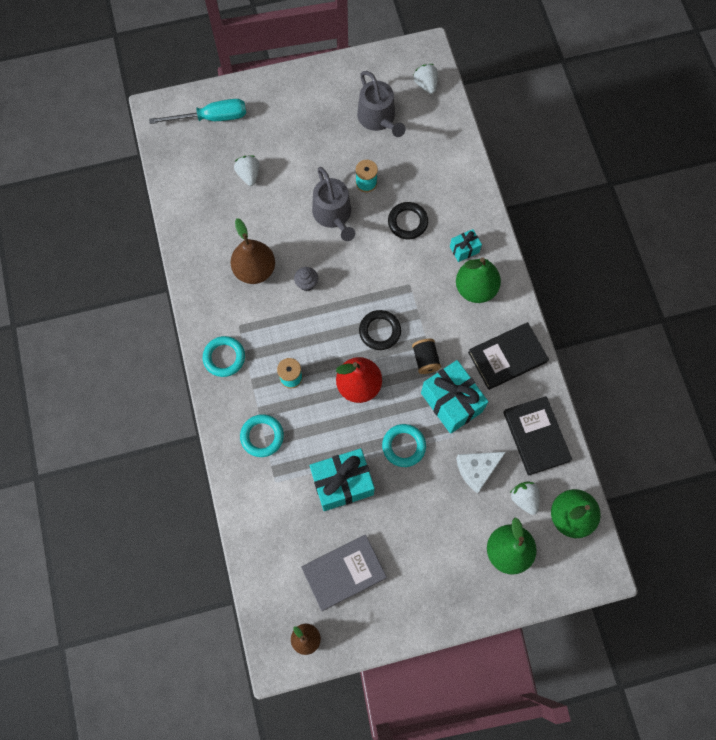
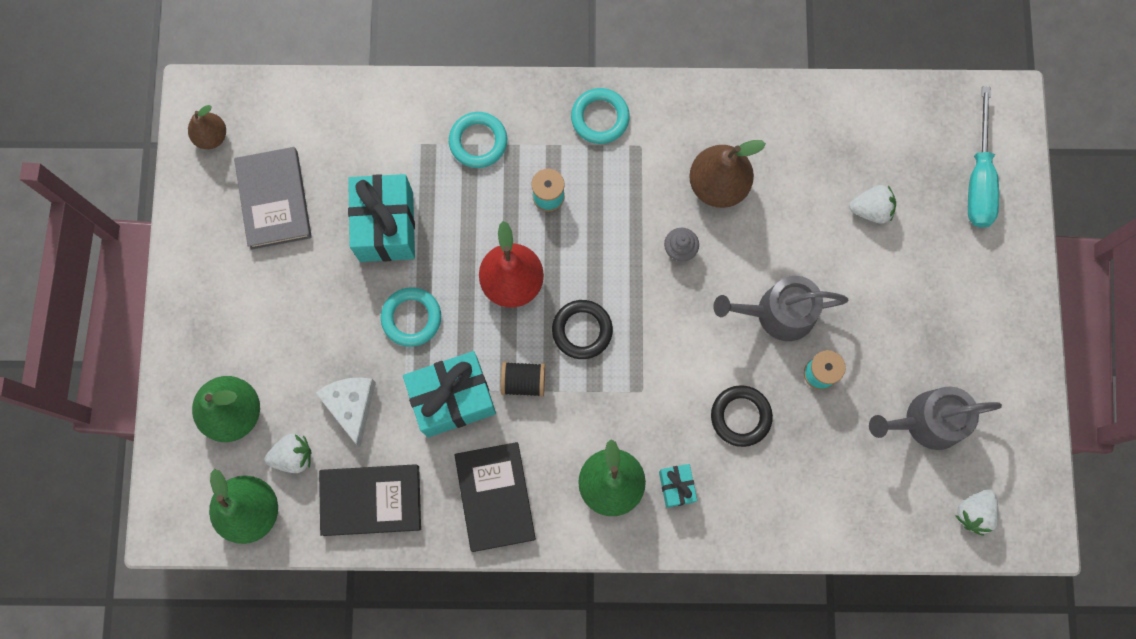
camera: 105 degrees right, 5 degrees up
(426, 84) = (974, 512): white strawberry -> white strawberry turned 135 degrees clockwise

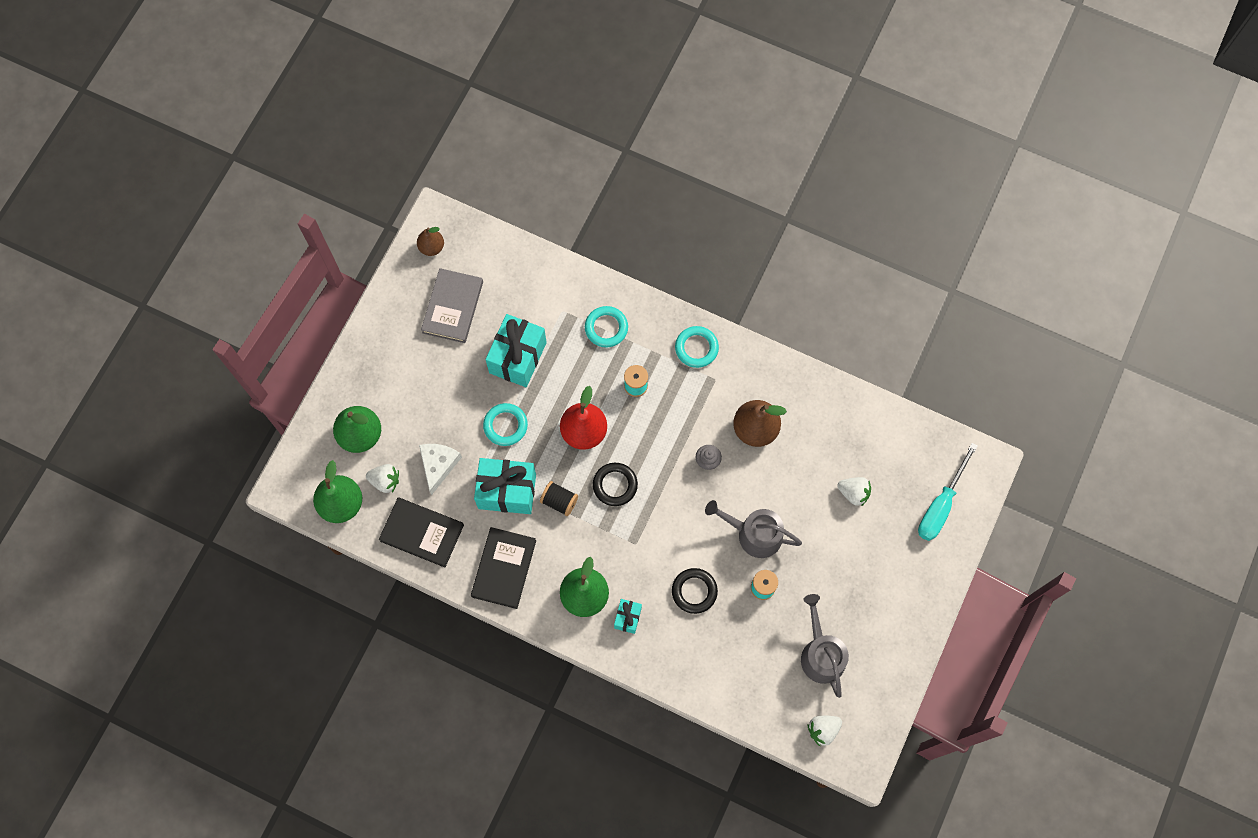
camera: 25 degrees right, 5 degrees down
(927, 421) = (821, 654): grey watering can -> grey watering can turned 60 degrees clockwise

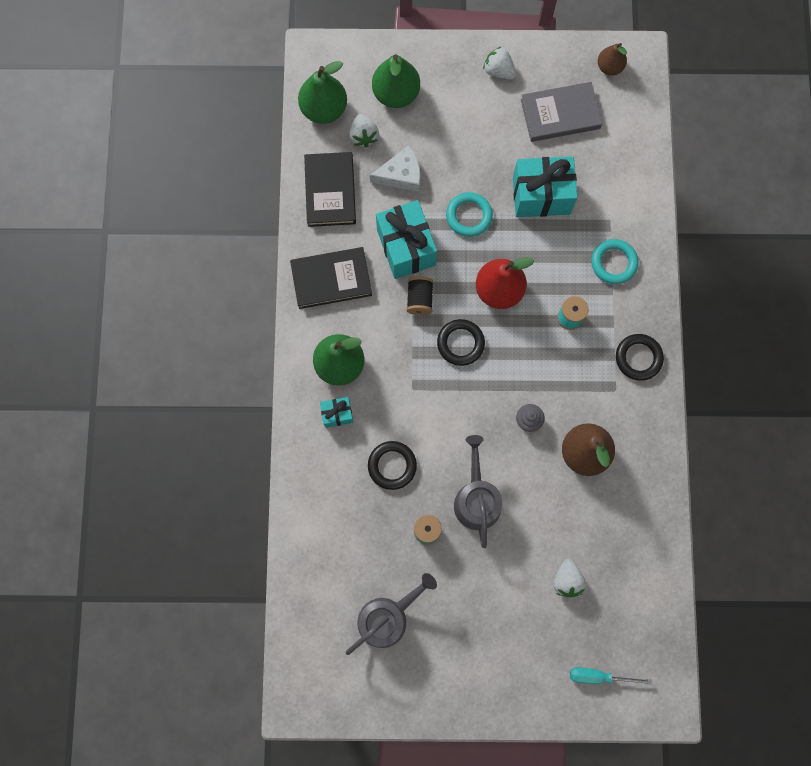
camera: 65 degrees right, 5 degrees up
(696, 348) = (638, 358): turquoise ring -> black ring
(823, 730) = (313, 652): white strawberry -> white strawberry (499, 71)
(940, 505) = (598, 676): turquoise screwdriver -> turquoise screwdriver, size x0.64

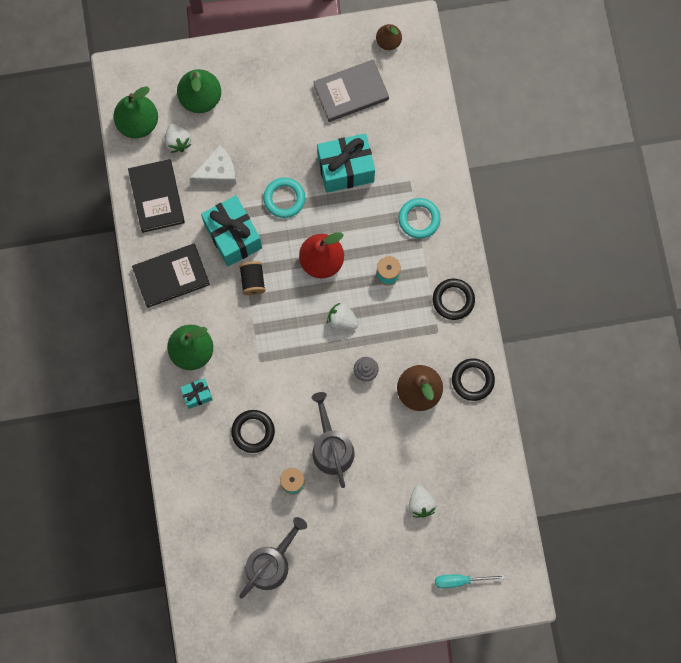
camera: 10 degrees left, 0 degrees up
(460, 343) = (295, 314): black ring -> black ring (472, 380)
(499, 71) = (289, 61): white strawberry -> white strawberry (342, 320)

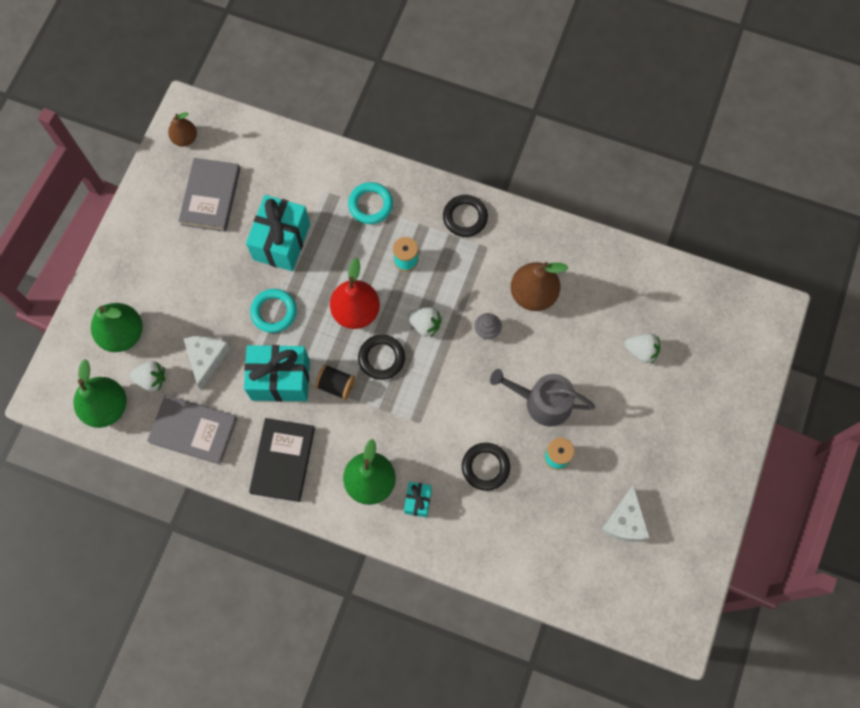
camera: 60 degrees left, 5 degrees down
(156, 197) = (193, 430): black book -> grey book
(271, 563) = (625, 521): grey watering can -> white cheese
(342, 320) = (425, 325): white strawberry -> white strawberry turned 120 degrees counterclockwise
(460, 580) = (732, 356): turquoise screwdriver -> none
(472, 380) = (550, 242): black ring -> black ring (381, 358)

